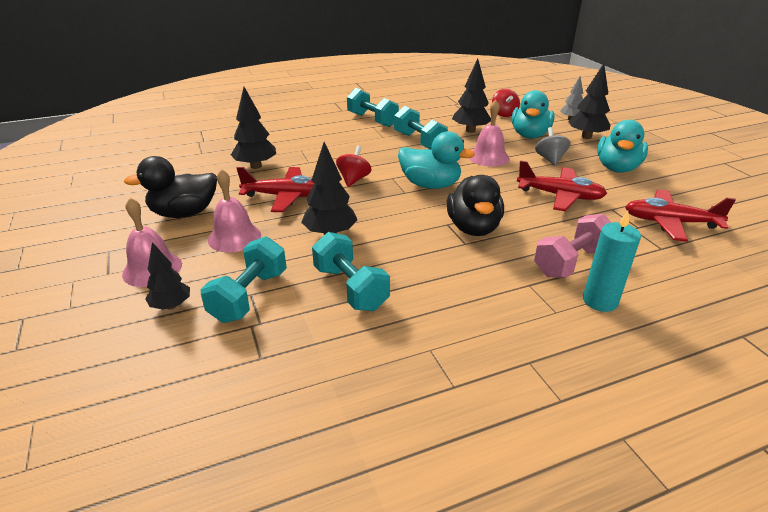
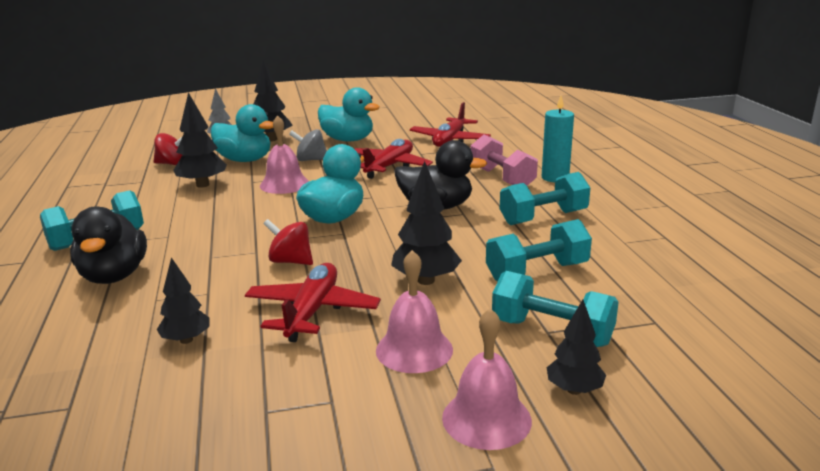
camera: 80 degrees left, 10 degrees down
(184, 213) = (322, 404): black duck -> black duck (114, 276)
(256, 166) = (186, 340): black tree -> black tree, size x0.65
(419, 142) = (208, 215): turquoise dumbbell -> turquoise dumbbell (543, 217)

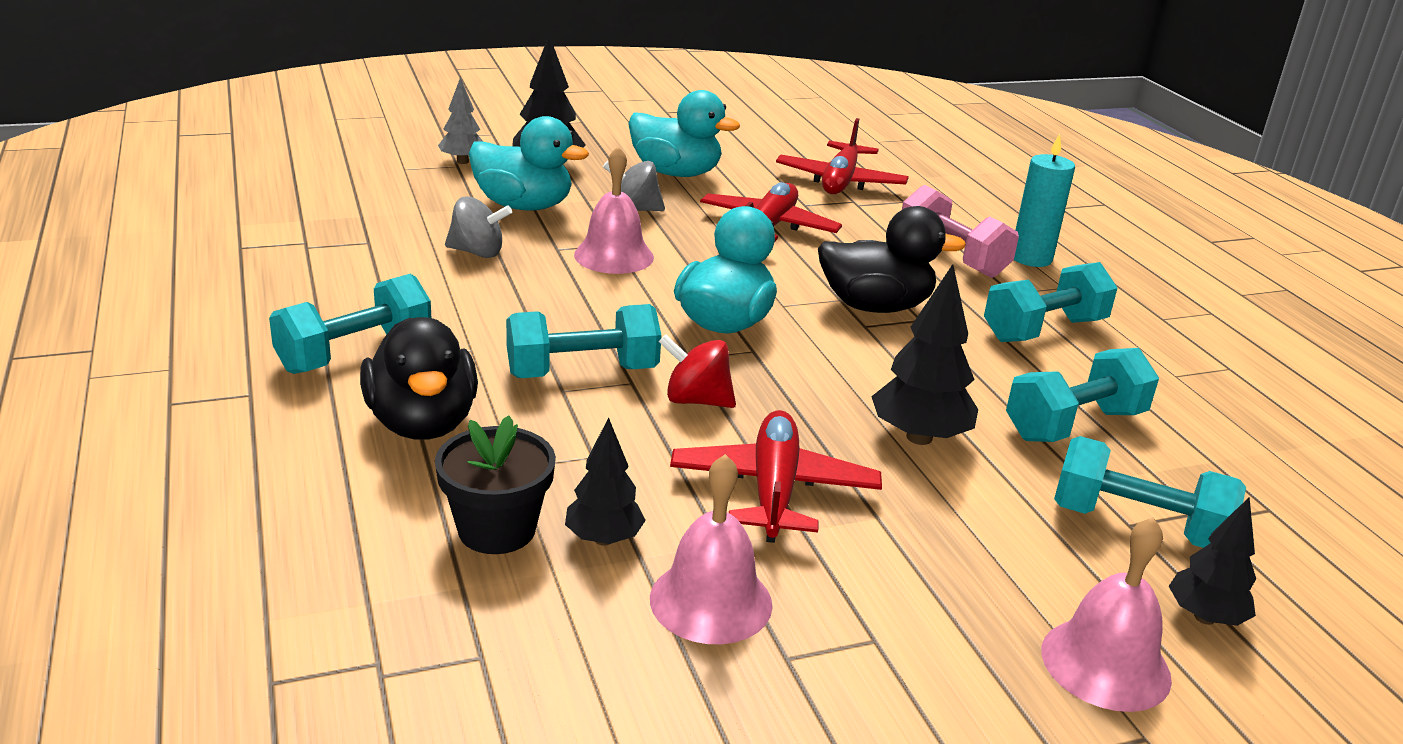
camera: 10 degrees left, 5 degrees up
(123, 334) = (497, 530): none -> black flower pot
(172, 164) = (402, 208): red spinning top -> none
(202, 185) = (477, 252): black tree -> grey spinning top
(228, 247) = (582, 372): none -> turquoise dumbbell
(414, 350) = (955, 554): pink bell -> pink bell (711, 601)

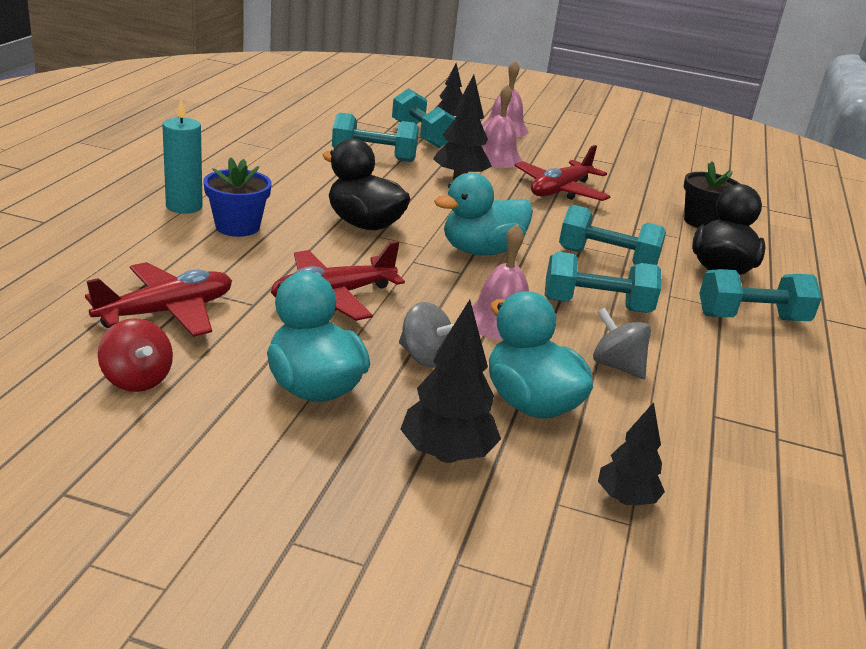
camera: 145 degrees left, 0 degrees up
(462, 161) = (546, 508): grey tree -> none
(604, 539) = (655, 204): black tree -> black tree (626, 499)
(696, 400) = (554, 226): red spinning top -> red spinning top (137, 380)
(711, 601) = (627, 179): pink bell -> pink bell (496, 158)
(952, 257) = (237, 227): pink dumbbell -> blue flower pot
(1043, 330) = (289, 181): turquoise dumbbell -> turquoise dumbbell (596, 306)

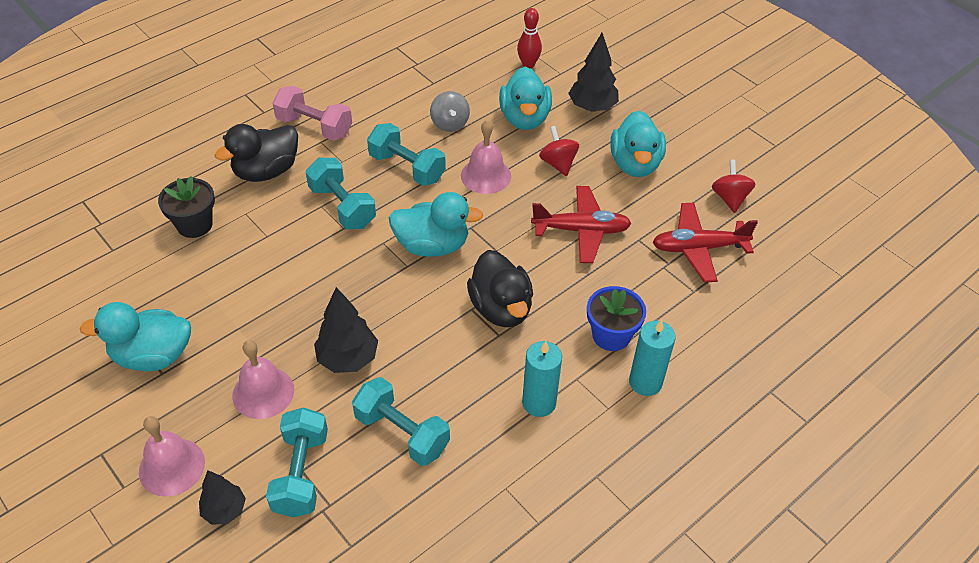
camera: 145 degrees left, 20 degrees up
(278, 183) = (539, 403): none -> turquoise candle
(425, 357) = (558, 163): grey spinning top -> red spinning top
(560, 190) = (267, 309): red plane -> none
(596, 160) = (153, 356): none -> turquoise duck
(626, 499) = (528, 64): black tree -> red bowling pin
(751, 318) = (314, 127): turquoise dumbbell -> pink dumbbell

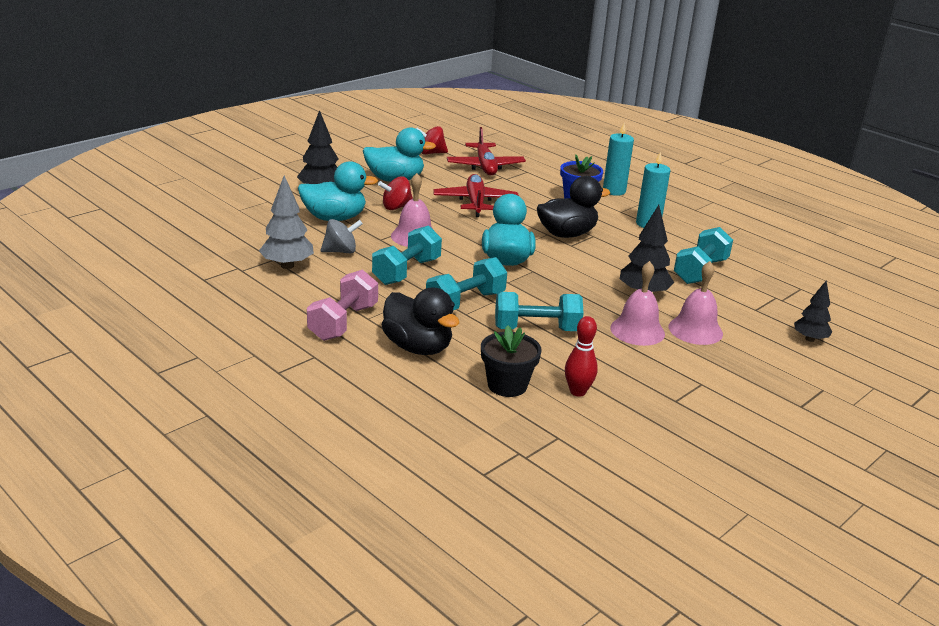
camera: 95 degrees left, 20 degrees down
(153, 356) = (685, 391): turquoise duck -> none
(172, 466) = (789, 367): pink bell -> pink bell (637, 330)
(301, 473) = (758, 309): turquoise dumbbell -> turquoise dumbbell (536, 329)
(420, 91) = (287, 265): none -> grey tree
(528, 64) = (251, 214): red bowling pin -> red bowling pin (577, 392)

